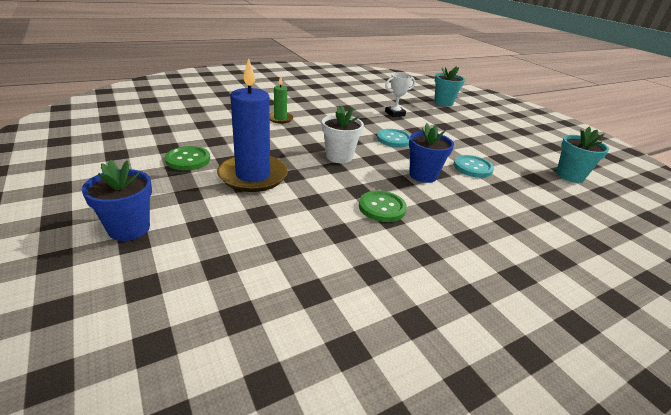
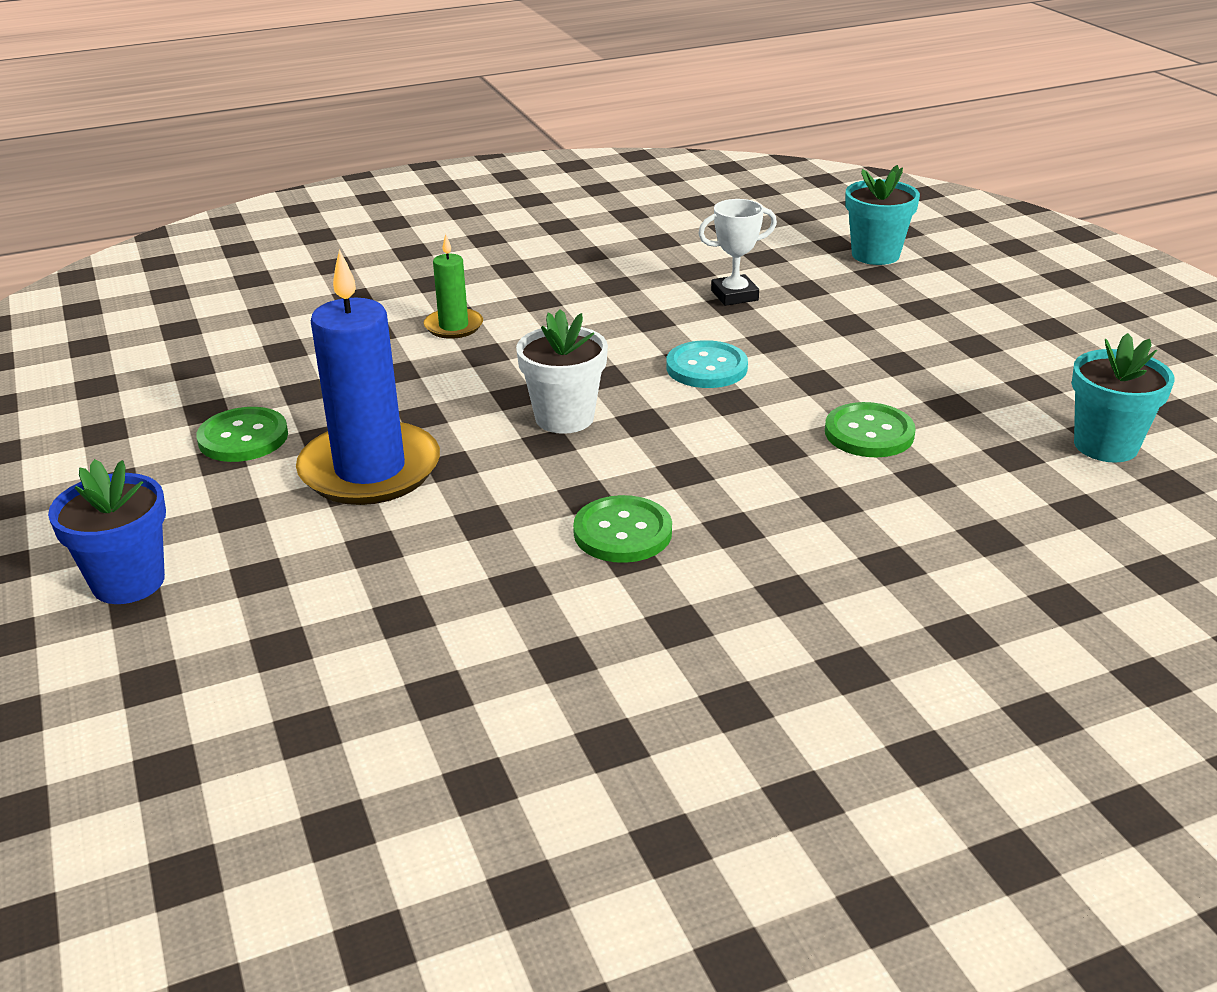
camera: 10 degrees right, 0 degrees up
(423, 175) = (741, 456): blue flower pot -> none
(472, 167) = (869, 433): turquoise button -> green button

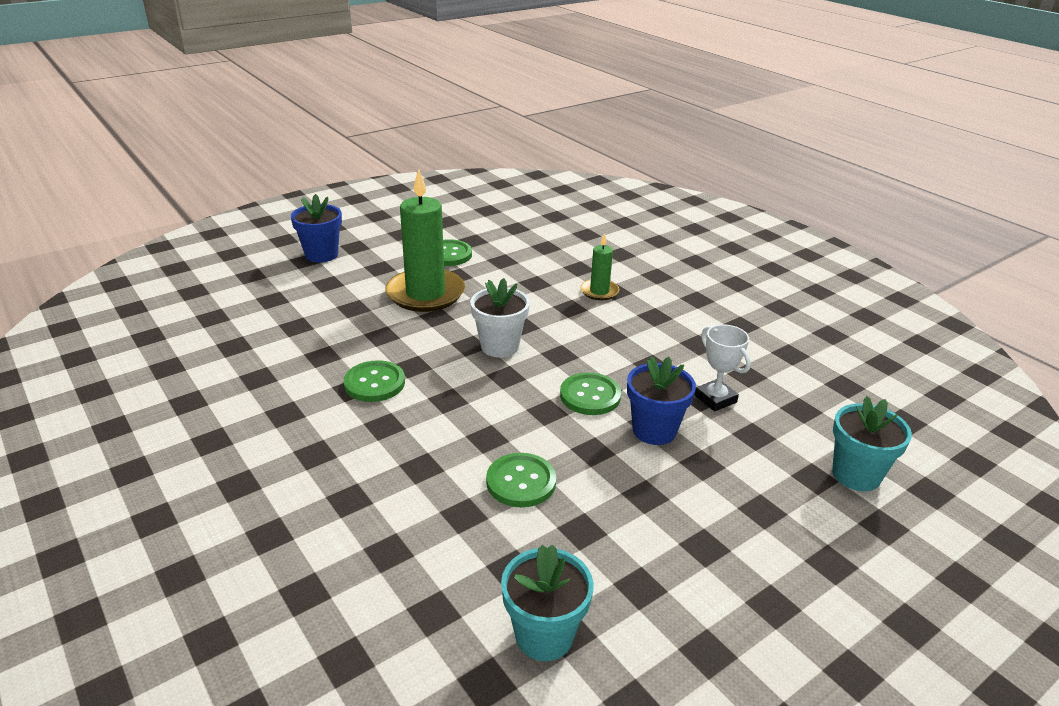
camera: 75 degrees right, 0 degrees up
(370, 470) = (425, 294): blue candle -> green candle
(706, 367) = (590, 396): turquoise button -> green button
(786, 339) = (654, 430): none -> blue flower pot

